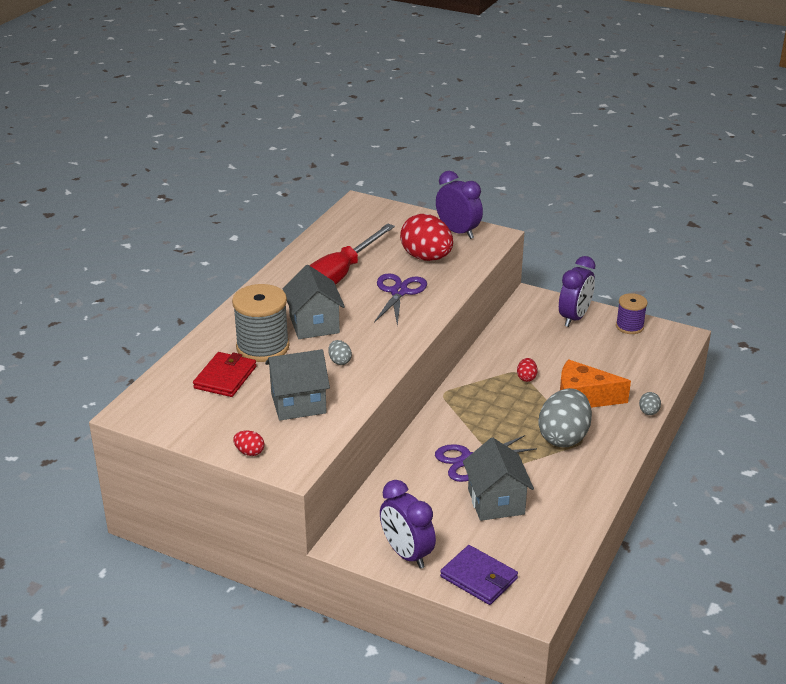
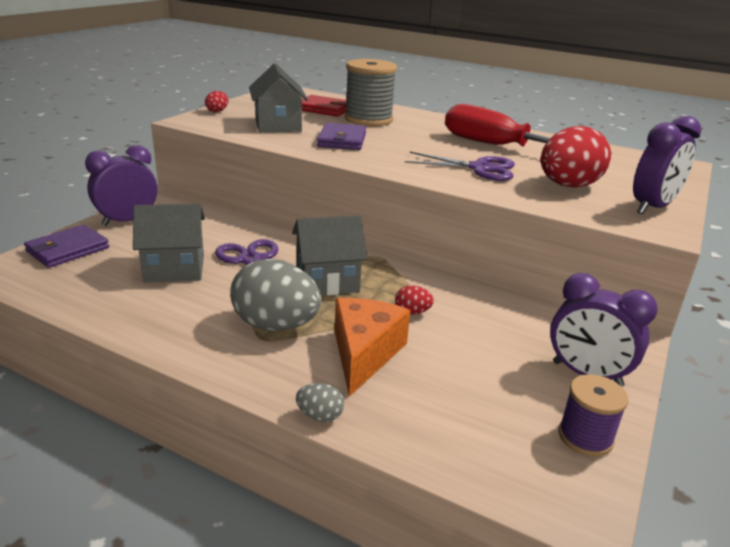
camera: 90 degrees right, 5 degrees down
(314, 324) = (407, 135): grey house -> grey house (327, 281)
(339, 361) = (342, 140): grey egg -> purple wallet

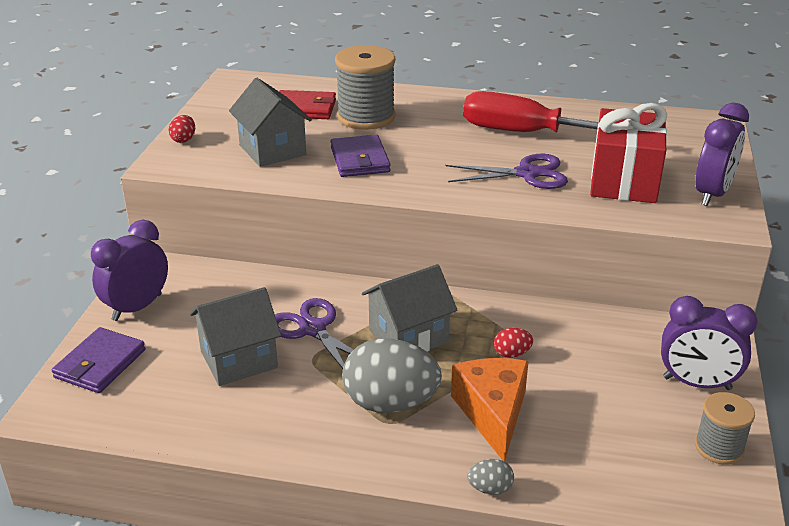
camera: 15 degrees left, 5 degrees up
(568, 186) = (624, 181): red egg -> red gift
(585, 437) = (719, 447): purple spool -> grey spool

